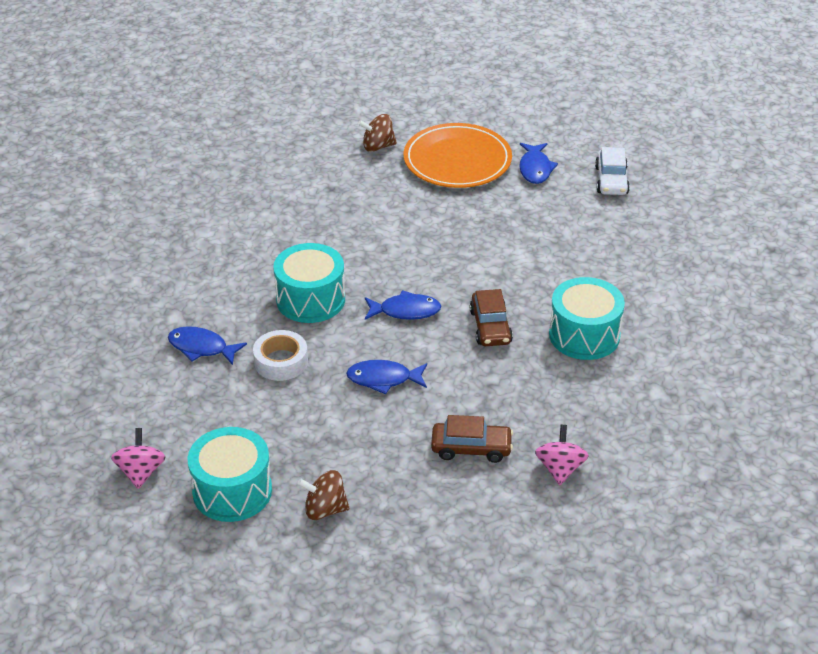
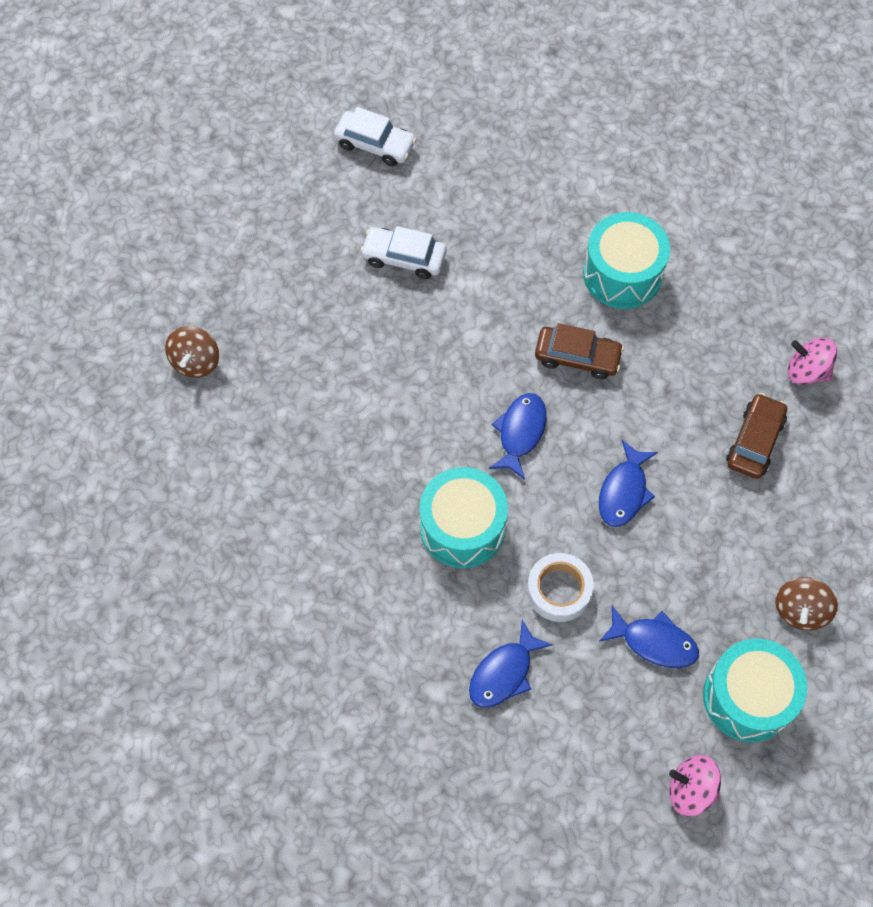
camera: 70 degrees left, 25 degrees up
(457, 160) = (265, 284): orange plate -> none
(522, 218) = (404, 258): none -> white car
(535, 169) = (319, 210): blue fish -> blue fish (654, 642)

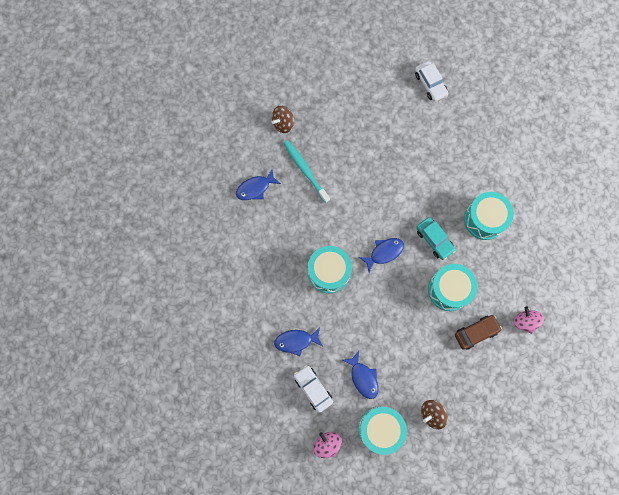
camera: 40 degrees right, 10 degrees up
(293, 405) = (305, 170): none -> turquoise toothbrush
(404, 258) = (400, 143): white car -> white car (313, 389)
(559, 590) = (344, 327): white tape -> none
(577, 357) = (434, 240): brown car -> turquoise car
(624, 491) = (404, 309): blue fish -> blue fish (255, 188)
(662, 411) = (449, 290): none -> turquoise drum

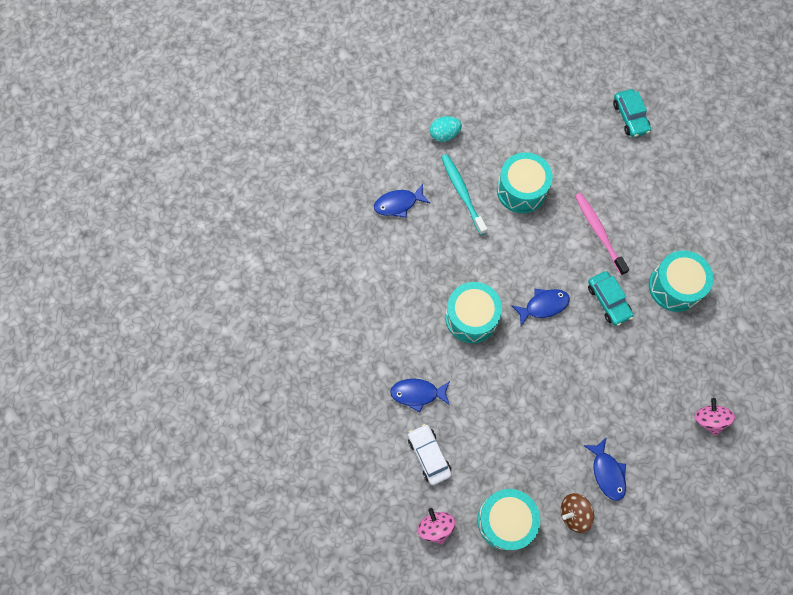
camera: 10 degrees right, 5 degrees down
(283, 123) = (444, 134): brown spinning top -> turquoise egg
(363, 378) = (494, 453): blue fish -> blue fish (607, 473)
(419, 185) = (599, 232): none -> pink toothbrush
(430, 84) = (630, 117): white car -> turquoise car
(449, 290) = (618, 364): turquoise drum -> turquoise drum (521, 190)
(476, 332) = (644, 422): brown car -> none

